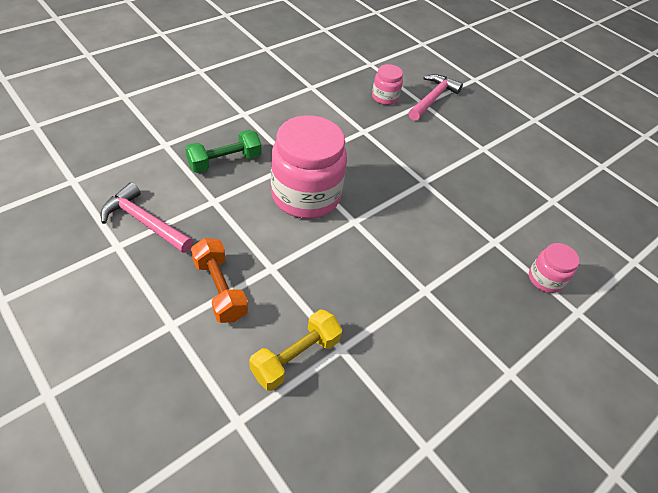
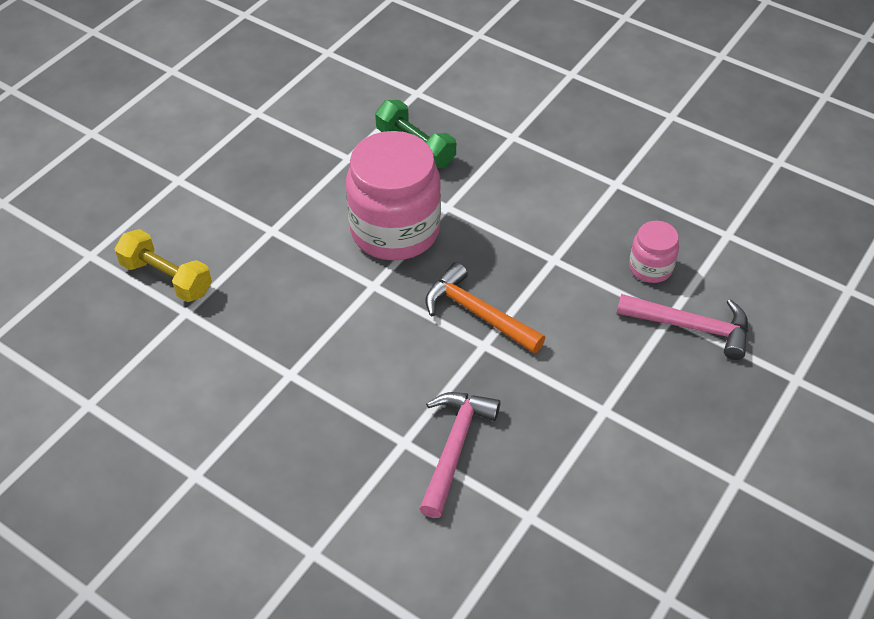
camera: 80 degrees right, 0 degrees up
(144, 222) = (295, 119): pink hammer -> pink hammer (454, 447)
(220, 289) = (230, 199): orange dumbbell -> none
(397, 177) = (478, 313): none -> orange hammer
(545, 279) = (358, 509): pink jar -> none

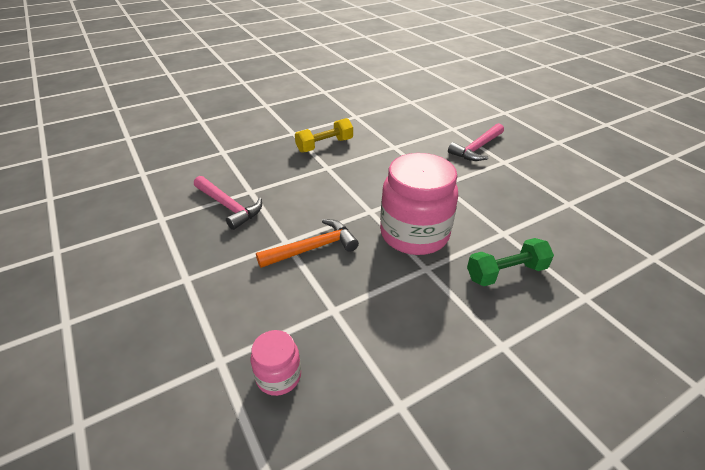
camera: 115 degrees right, 10 degrees down
(167, 278) = (422, 145): yellow dumbbell -> yellow dumbbell (325, 145)
(691, 327) = (197, 371): pink hammer -> pink hammer (477, 148)

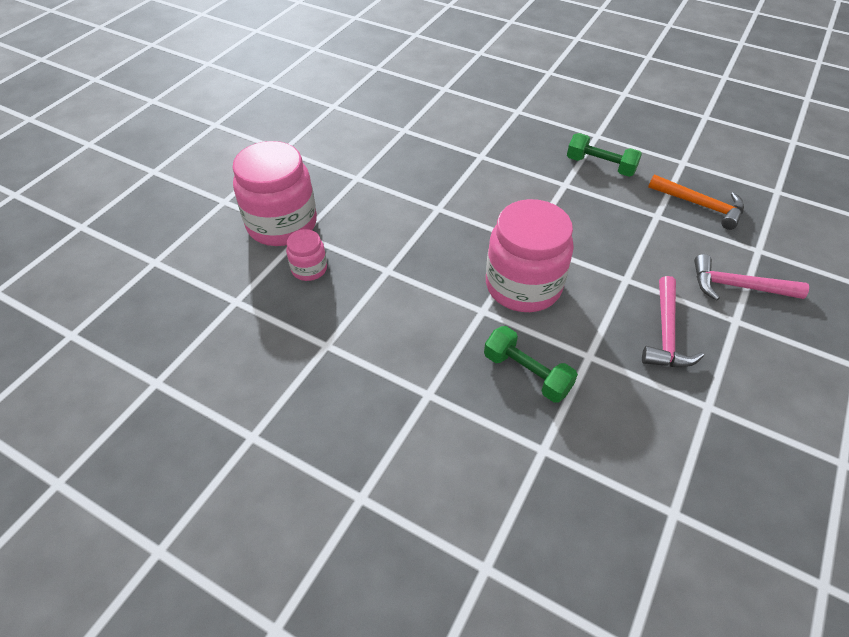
camera: 60 degrees right, 10 degrees up
(185, 374) = (282, 224): none -> pink jar
(228, 207) = (450, 155): pink hammer -> pink hammer (666, 333)
(313, 248) = (445, 227): orange hammer -> orange hammer (700, 205)
(325, 145) = (600, 166): yellow dumbbell -> green dumbbell

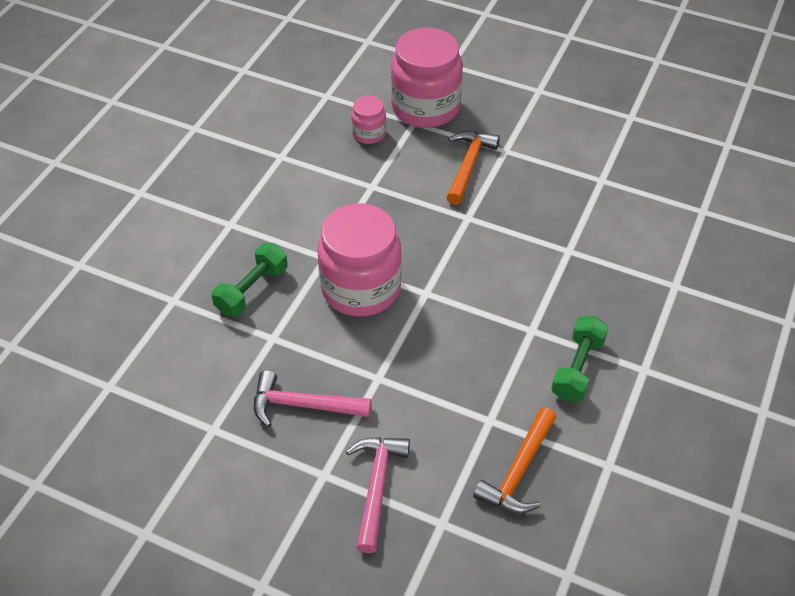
camera: 85 degrees right, 0 degrees up
(372, 202) = (468, 165): none -> orange hammer

